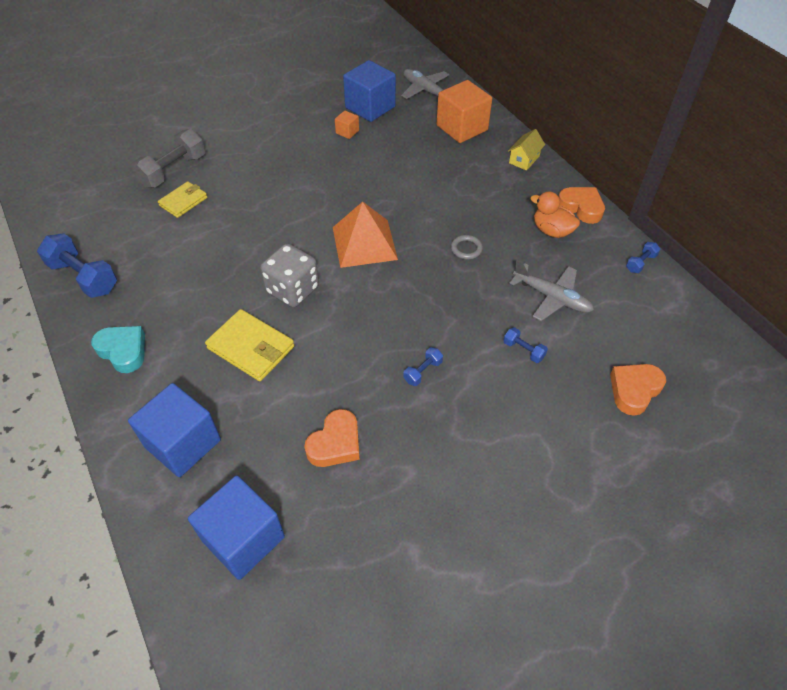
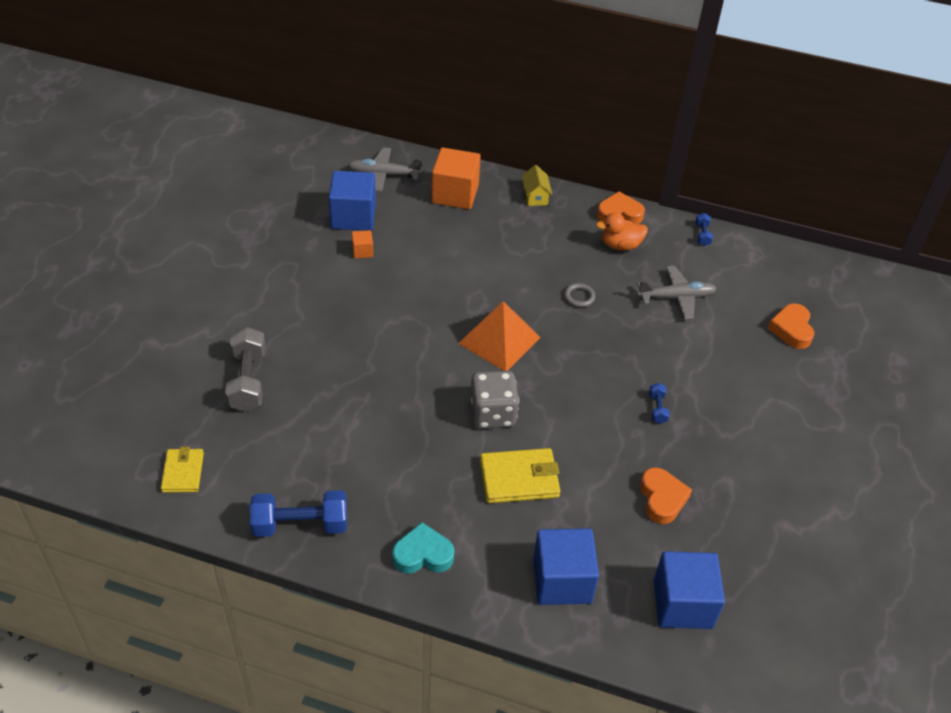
camera: 45 degrees left, 5 degrees down
(183, 201) = (298, 402): yellow wallet -> yellow wallet (183, 472)
(523, 350) = (701, 348): blue dumbbell -> none

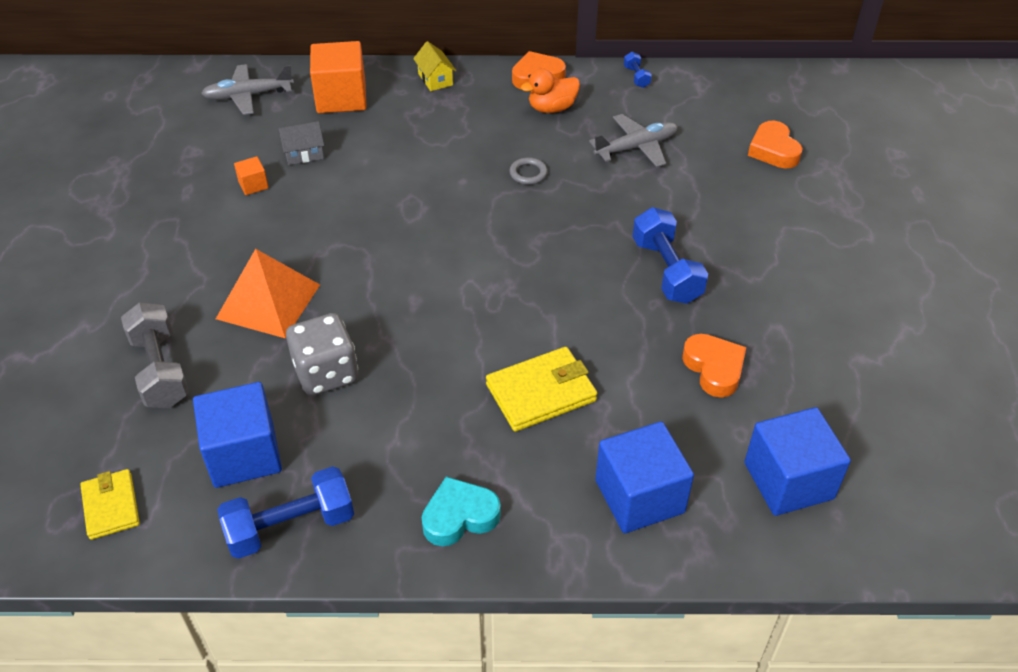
camera: 15 degrees left, 0 degrees up
(353, 216) = (228, 149): blue cube -> blue cube (244, 454)
(409, 235) = (304, 154): none -> grey house
(492, 414) = (480, 327): grey dice -> grey dice (326, 373)
(499, 340) = (455, 243): orange pyramid -> orange pyramid (268, 301)
(657, 408) = (666, 271): blue dumbbell -> blue dumbbell, size x2.08

